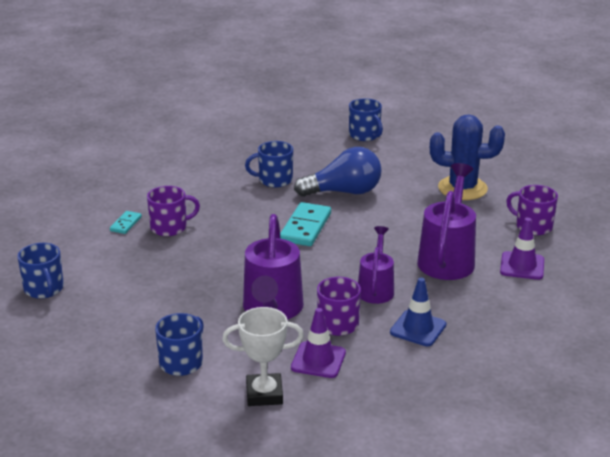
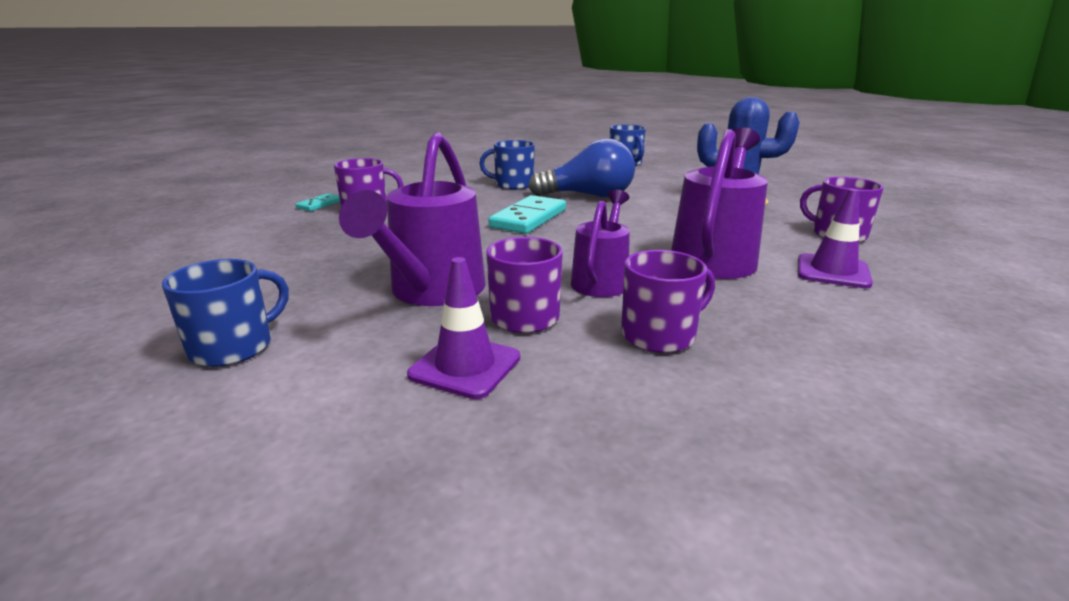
camera: 10 degrees right, 5 degrees down
(44, 289) = (154, 249): blue mug -> none
(264, 394) = (327, 415): white trophy -> none
(418, 328) = (660, 335): blue traffic cone -> purple mug

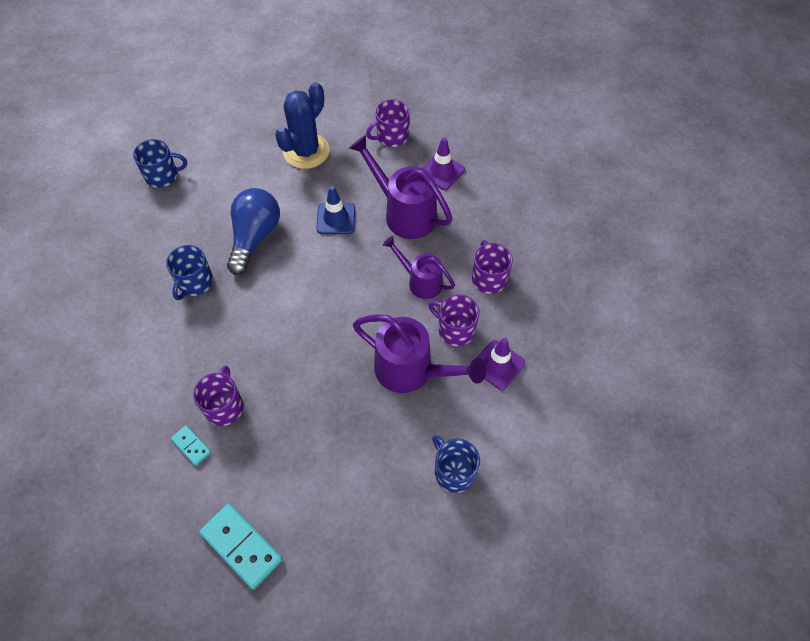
camera: 75 degrees left, 35 degrees up
(528, 218) = (295, 292): turquoise domino -> turquoise domino (241, 546)
(655, 223) = (336, 218): none -> blue traffic cone

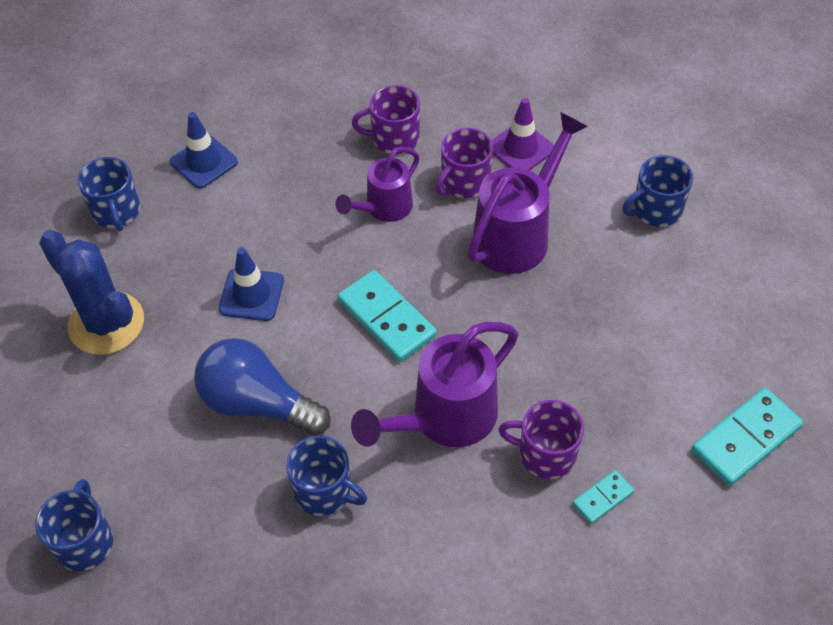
camera: 80 degrees left, 5 degrees down
(325, 297) = (386, 318): none -> turquoise domino
(391, 136) = (116, 212): purple mug -> blue mug
(404, 213) = (264, 212): purple watering can -> purple watering can (444, 418)
(441, 171) = (204, 162): purple traffic cone -> blue traffic cone

